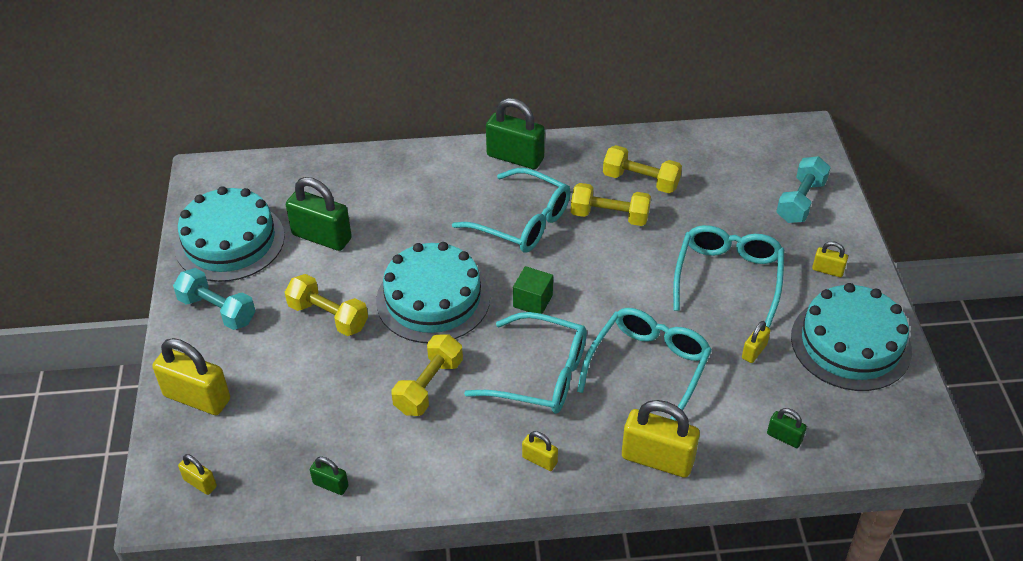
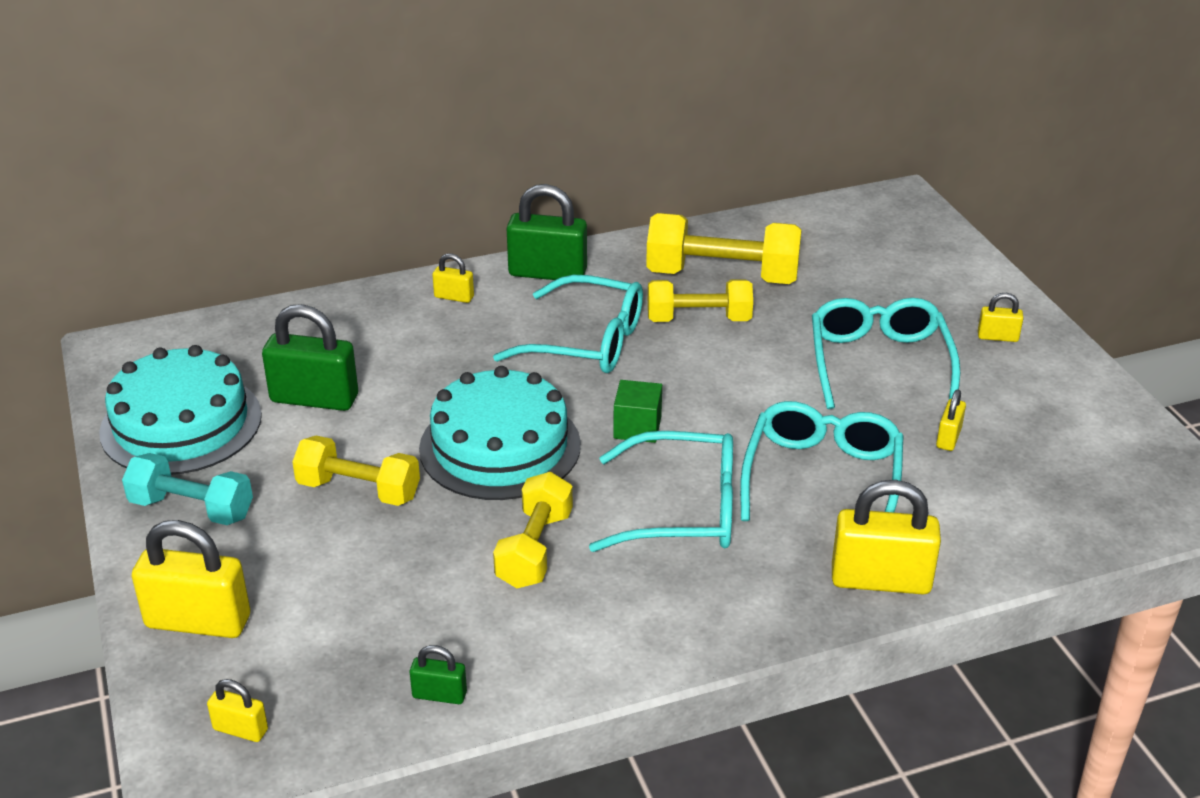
camera: 15 degrees left, 10 degrees down
(539, 460) = (724, 610): yellow padlock -> yellow padlock (454, 297)
(640, 181) = (722, 276): yellow dumbbell -> yellow dumbbell, size x1.51
(784, 437) = (1030, 526): green padlock -> none
(800, 201) = (930, 270): turquoise dumbbell -> none
(850, 343) = (1063, 410): turquoise cake -> none

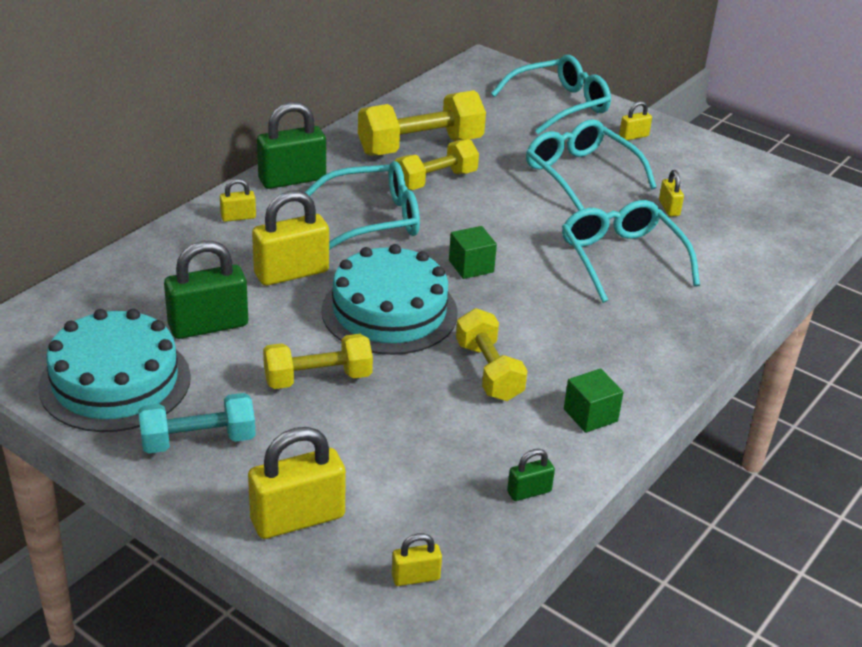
camera: 35 degrees left, 0 degrees up
(593, 641) = (590, 415): none -> green cube
(682, 510) = (557, 310): turquoise glasses -> turquoise glasses (559, 105)
(880, 580) = (719, 309): yellow padlock -> yellow padlock (291, 273)

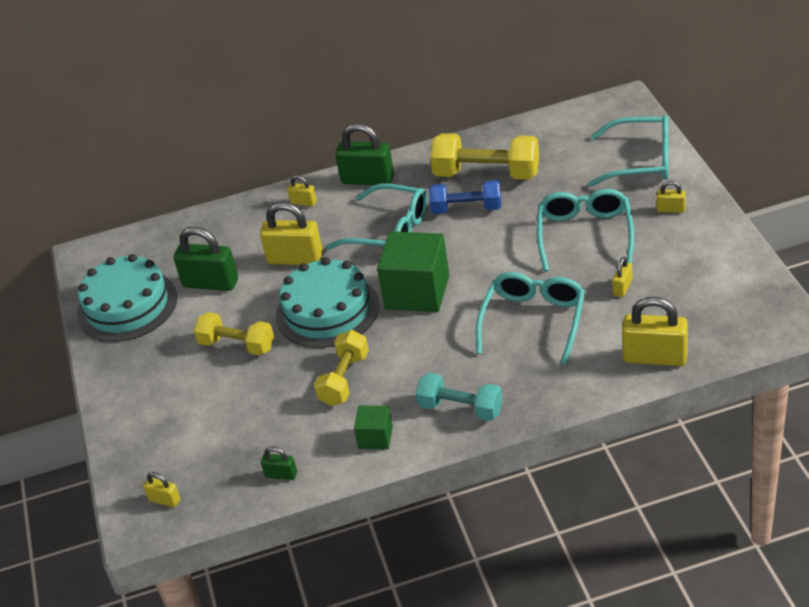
camera: 45 degrees right, 5 degrees up
(198, 441) = (134, 363): turquoise dumbbell -> turquoise dumbbell (460, 409)
(297, 518) = (139, 435): yellow padlock -> yellow padlock (655, 357)
(435, 180) = (466, 209): yellow dumbbell -> blue dumbbell
(471, 266) = (417, 292): green cube -> green cube, size x1.98

